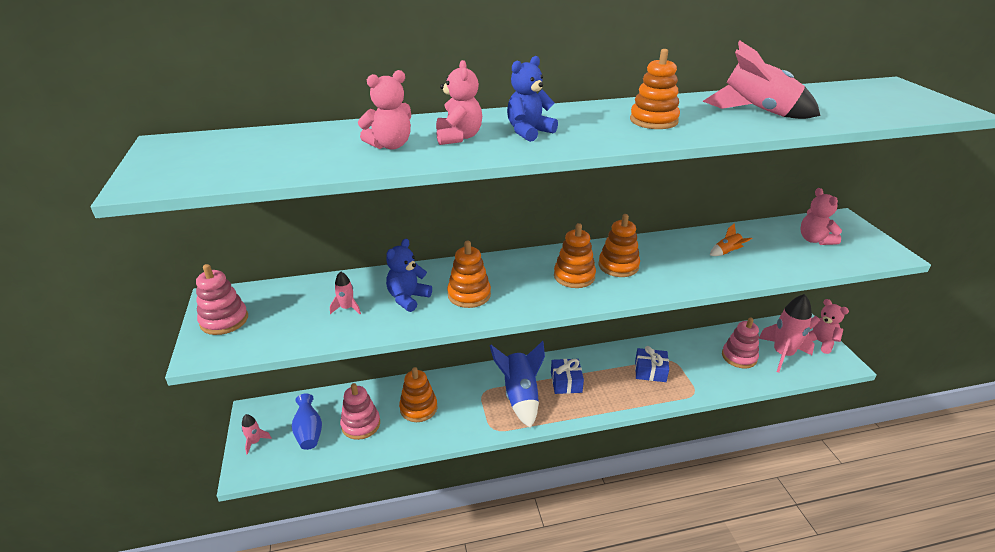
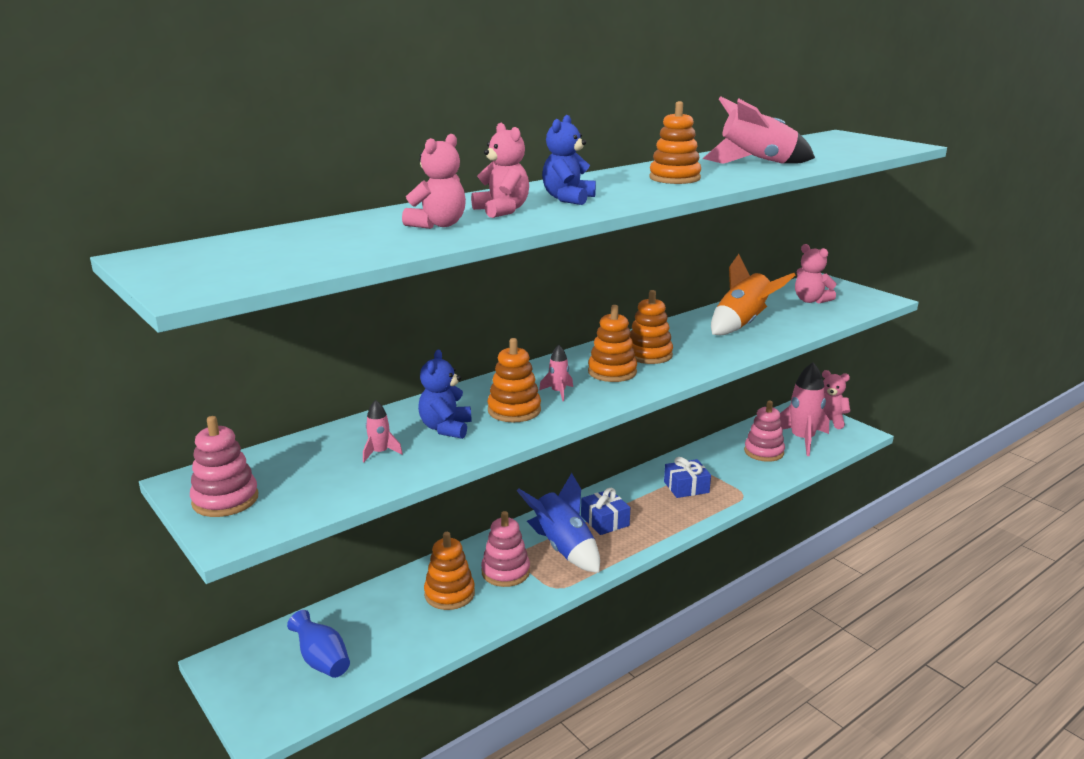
camera: 25 degrees left, 10 degrees down
(255, 442) = (251, 694): pink rocket -> pink rocket (558, 392)
(361, 424) = (387, 632): pink stacking toy -> pink stacking toy (505, 572)
(727, 252) = (742, 324): orange rocket -> orange rocket, size x2.20

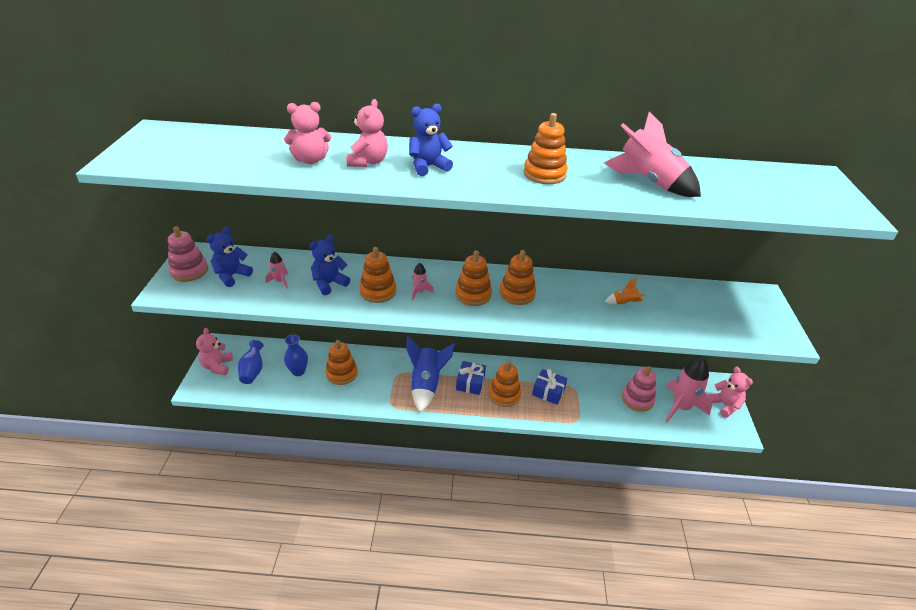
camera: 40 degrees right, 15 degrees up
(301, 476) = (232, 276): none -> blue teddy bear
(389, 624) = (298, 371): none -> blue vase
(505, 572) = (381, 379): pink stacking toy -> none
(652, 512) = (504, 395): none -> orange stacking toy
(742, 324) = (624, 303): orange rocket -> orange rocket, size x0.46
(810, 300) = (718, 309): pink teddy bear -> pink teddy bear (217, 366)

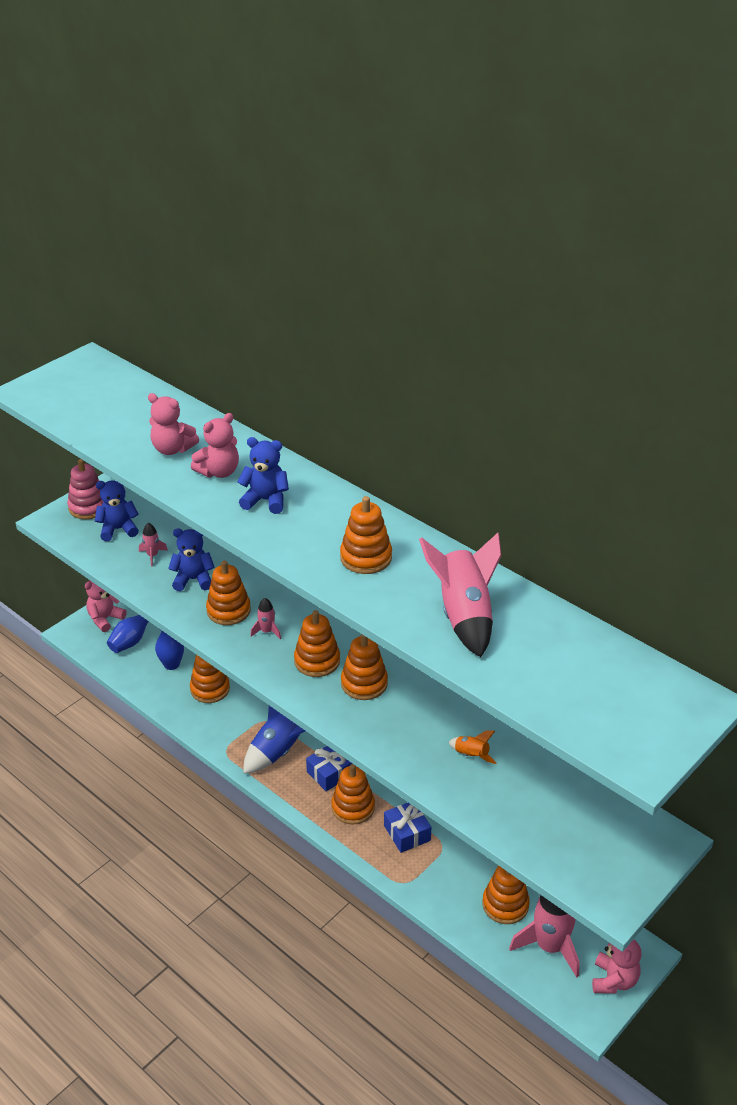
camera: 40 degrees right, 0 degrees up
(637, 399) = (505, 904): pink stacking toy -> orange stacking toy

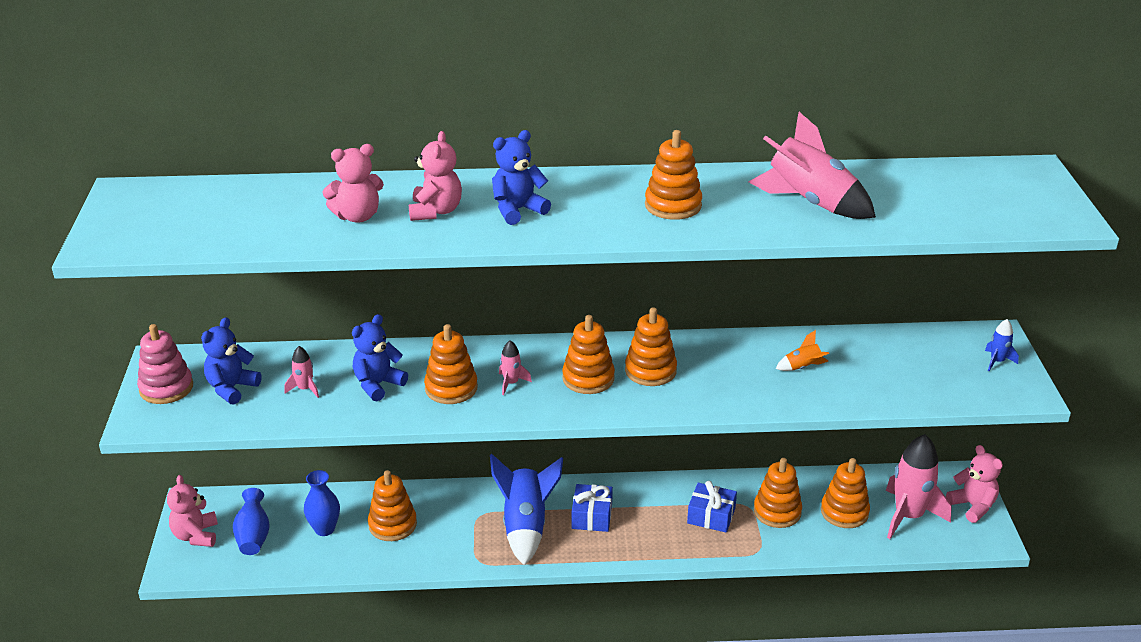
camera: 45 degrees left, 5 degrees down
(353, 807) = (645, 528): orange stacking toy -> orange stacking toy (777, 512)
(632, 860) = (997, 361): none -> blue rocket

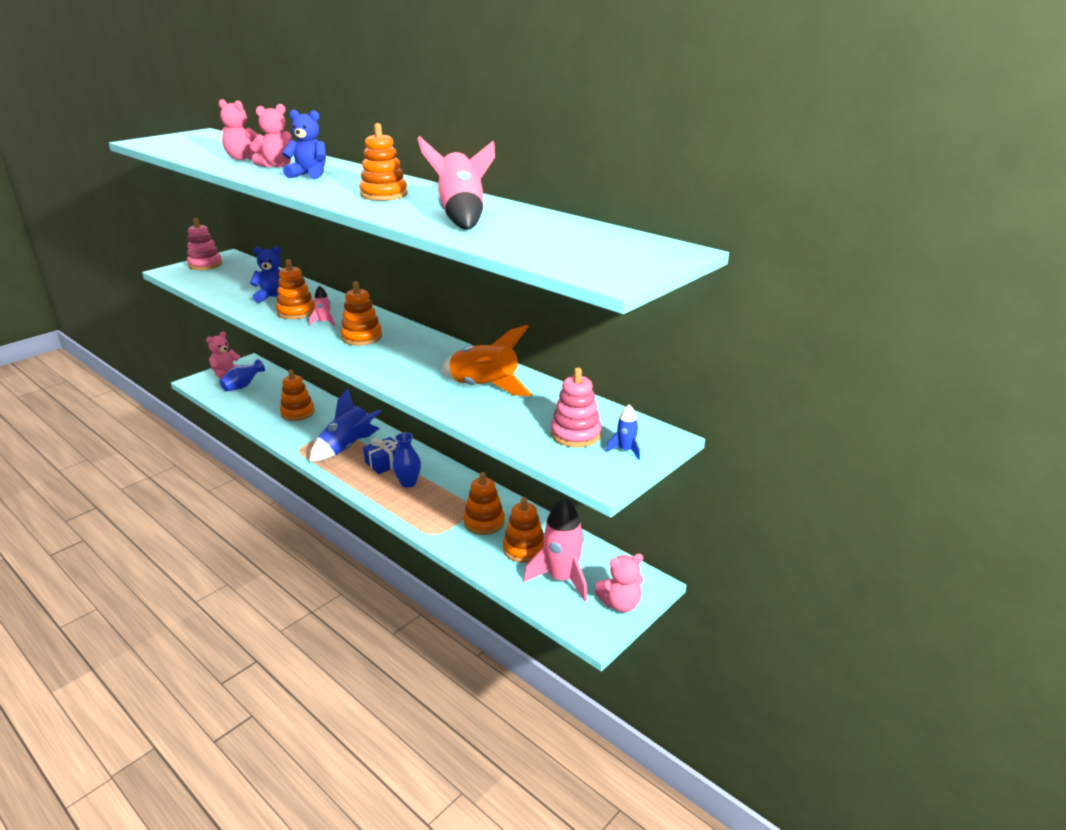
camera: 45 degrees right, 5 degrees down
(231, 388) = (223, 274): blue teddy bear -> none
(305, 389) = (245, 286): pink rocket -> none
(324, 529) = (271, 399): blue vase -> blue vase (408, 483)
(650, 371) = (399, 349): orange stacking toy -> none
(711, 516) = (443, 501): blue gift -> none
(802, 367) = (484, 388): orange rocket -> orange rocket, size x2.20
(944, 369) = (575, 434): none -> pink stacking toy
(972, 506) = (620, 604): pink teddy bear -> pink teddy bear turned 60 degrees clockwise

